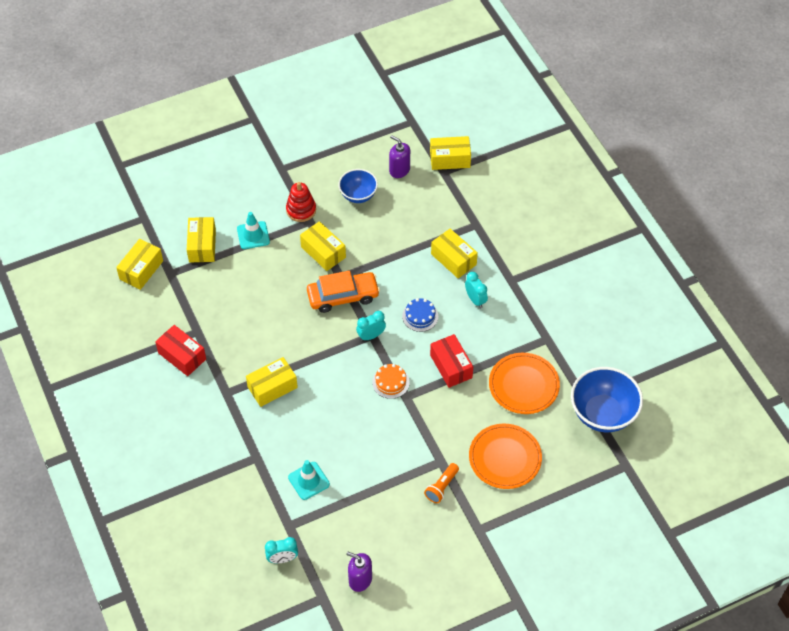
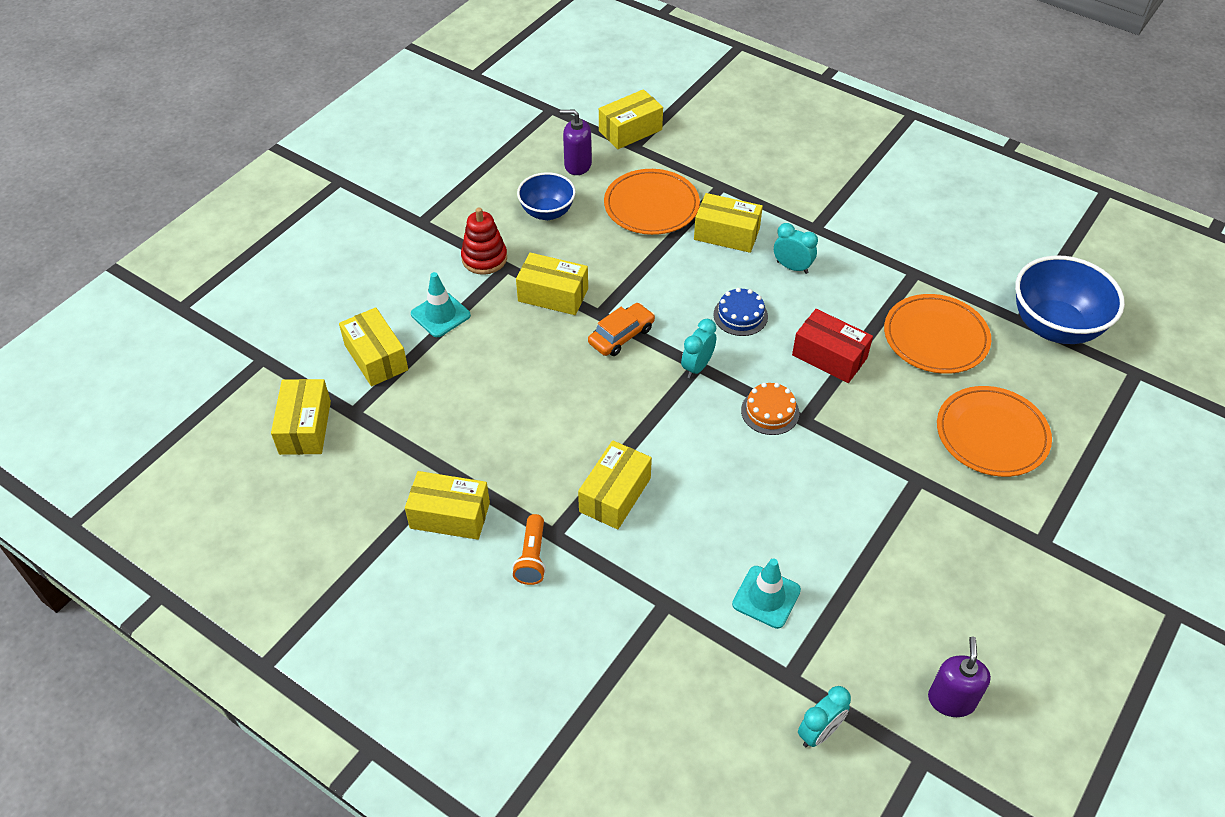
camera: 30 degrees left, 5 degrees down
(182, 356) = (450, 515): red box -> yellow box
(343, 296) = (621, 336): orange car -> orange car, size x0.66
(360, 579) = (951, 700): purple soap dispenser -> purple soap dispenser turned 105 degrees clockwise
(423, 219) = (651, 205): none -> orange plate
(442, 487) = (948, 511): orange flashlight -> orange flashlight (532, 557)

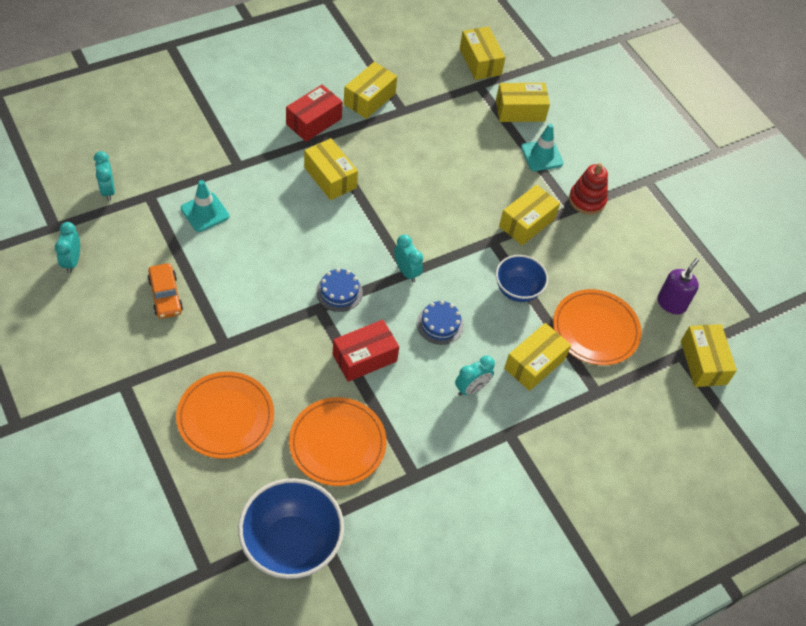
camera: 110 degrees right, 5 degrees up
(305, 427) = (480, 61): yellow box -> yellow box turned 45 degrees clockwise
(532, 557) = (314, 121): orange flashlight -> red box
(547, 212) = (621, 258): blue bowl -> blue bowl (517, 290)
(621, 336) = (463, 243): orange car -> orange car (165, 295)
(770, 411) = (339, 292): orange cake -> blue cake
(951, 700) = (72, 261): purple soap dispenser -> turquoise clock

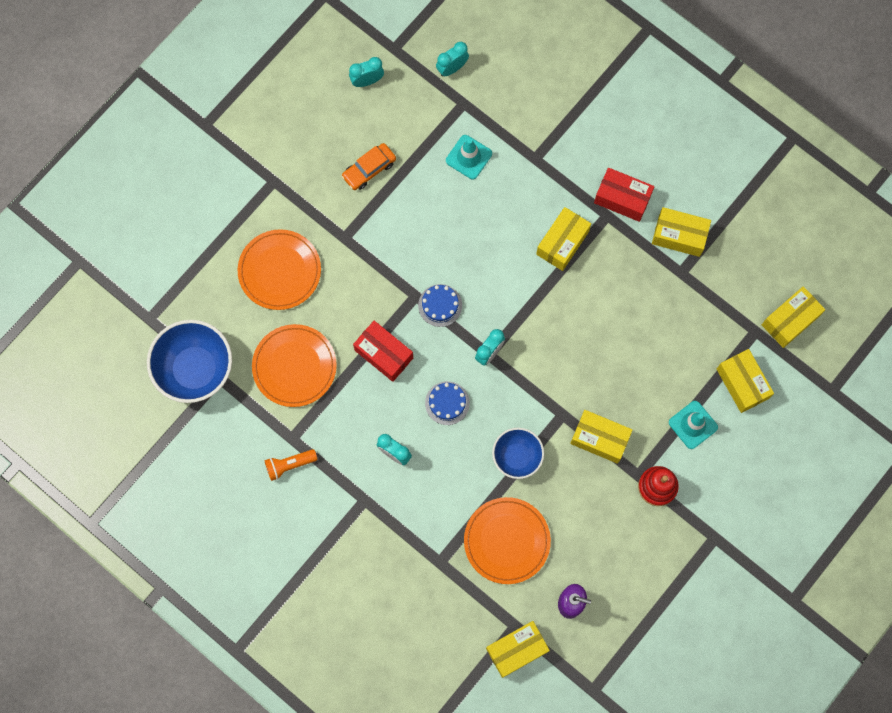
camera: 75 degrees right, 20 degrees up
(442, 490) = (289, 465): none -> orange flashlight
(534, 364) = (444, 498): yellow box -> none

